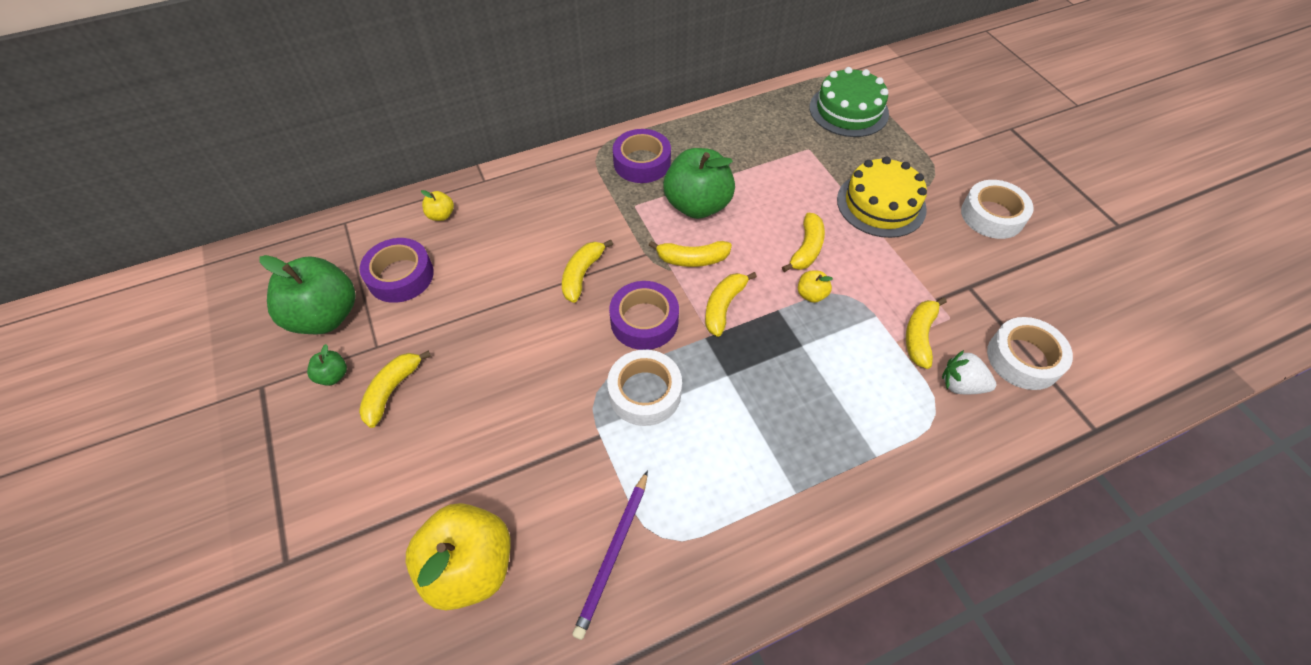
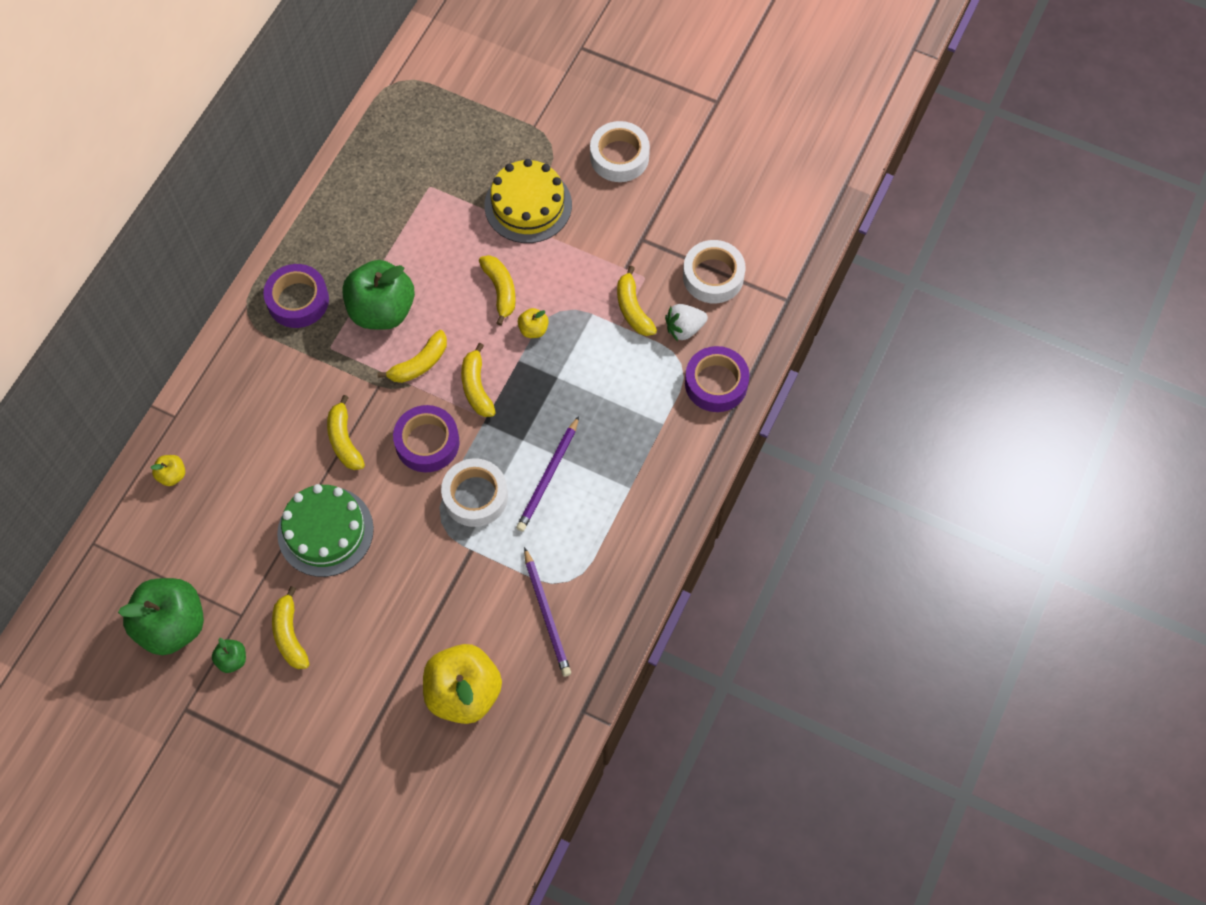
camera: 40 degrees left, 10 degrees up
(400, 276) = (197, 550): purple tape -> purple tape (716, 383)
(724, 423) = (548, 476): none -> purple pencil
(848, 110) = (433, 118): green cake -> green cake (325, 531)

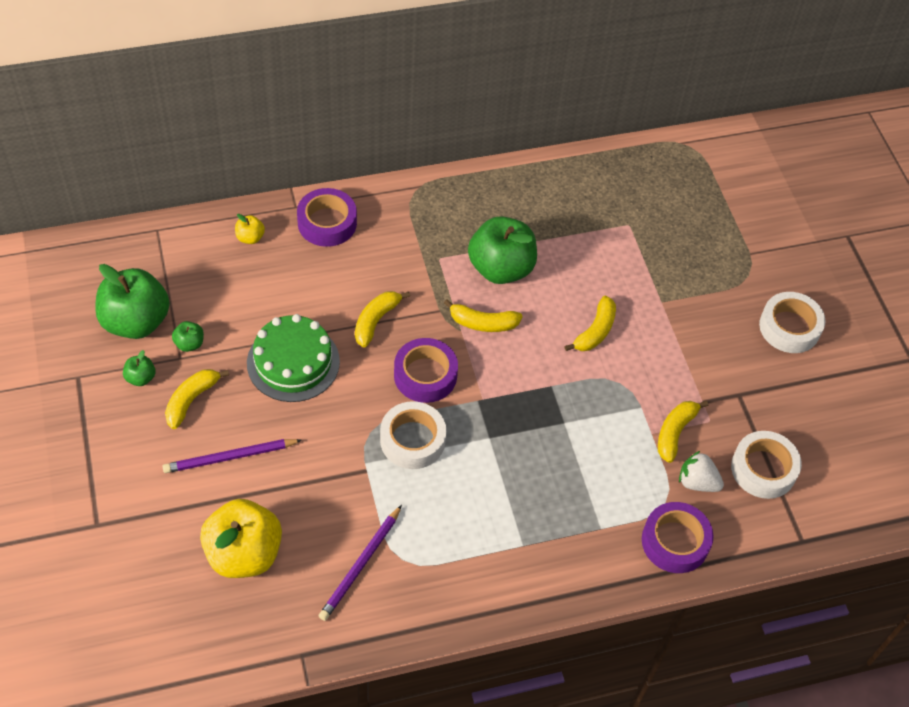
camera: 45 degrees right, 10 degrees down
(234, 598) = (189, 344): none -> green apple
(298, 300) = (456, 212): purple tape -> purple tape (327, 223)
(476, 387) = (501, 374): yellow banana -> none
(528, 205) = (683, 297): yellow cake -> none
(533, 329) = (586, 377): yellow apple -> none
(548, 476) = (476, 478): purple pencil -> purple pencil (230, 457)

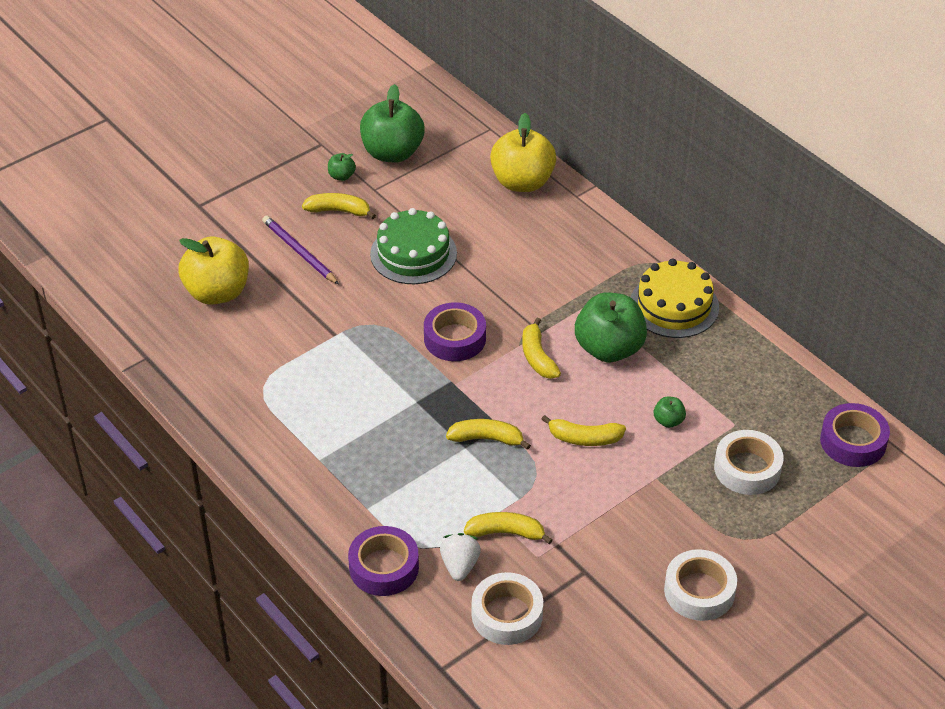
camera: 70 degrees right, 10 degrees down
(189, 344) = (391, 189): green apple -> green apple (668, 421)
(250, 237) = (522, 182): yellow apple -> yellow apple, size x2.31
(327, 223) = (573, 221): purple tape -> purple tape (853, 441)
(361, 565) = (244, 363): purple pencil -> none
(376, 321) = (490, 288): yellow banana -> yellow banana (487, 439)
(412, 440) = (383, 353): white tape -> white tape (747, 468)
(474, 201) = (674, 305): none -> yellow cake

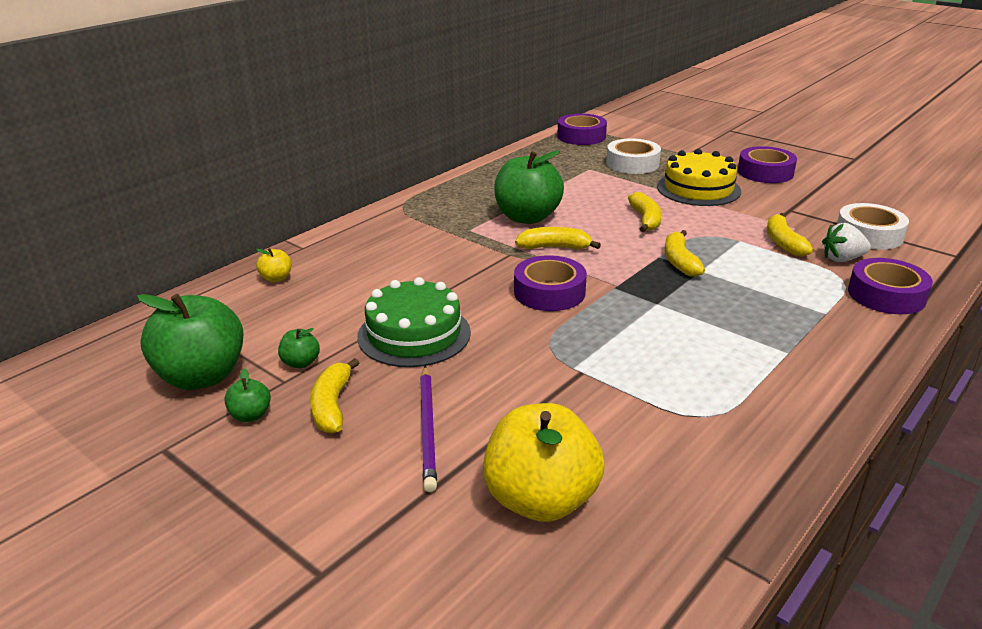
camera: 100 degrees left, 15 degrees down
(299, 252) = (428, 429): purple pencil -> purple pencil turned 45 degrees counterclockwise
(522, 182) = (276, 278): yellow apple -> yellow apple, size x0.43
(537, 357) = (555, 247): yellow banana -> yellow banana turned 150 degrees counterclockwise
(668, 421) = (601, 190): green apple -> green apple (301, 363)
(674, 305) = (459, 195): yellow cake -> yellow cake (698, 189)
(699, 591) = (765, 172): white tape -> purple tape

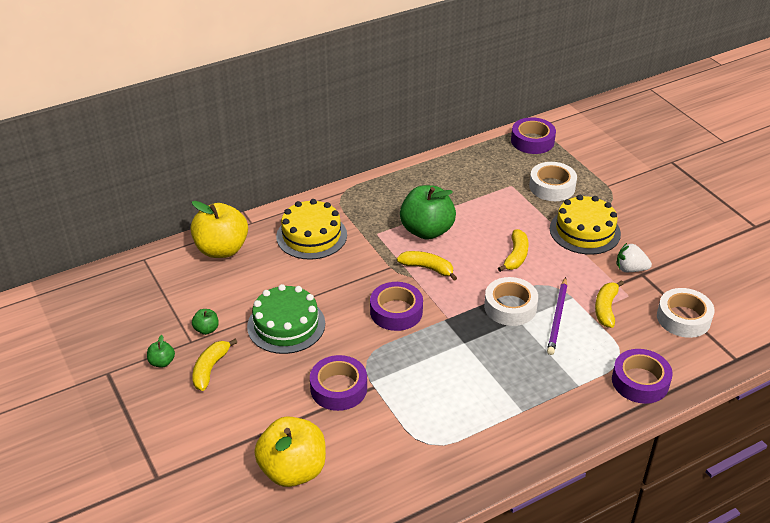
camera: 20 degrees right, 10 degrees up
(202, 376) = (145, 324): green apple -> none
(276, 278) = (222, 249): yellow apple -> yellow apple, size x2.31
(390, 245) = (311, 236): none -> yellow cake
(428, 429) = (256, 402): purple pencil -> purple pencil (557, 318)
(679, 261) = (510, 307): yellow banana -> white tape
(765, 172) = (658, 225): purple tape -> purple tape (338, 388)
(842, 259) = (638, 337): white strawberry -> white strawberry (630, 269)

